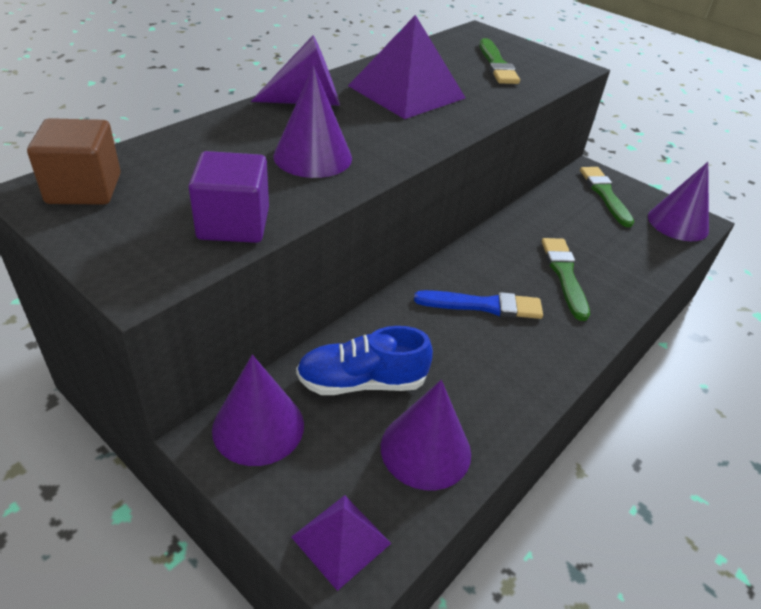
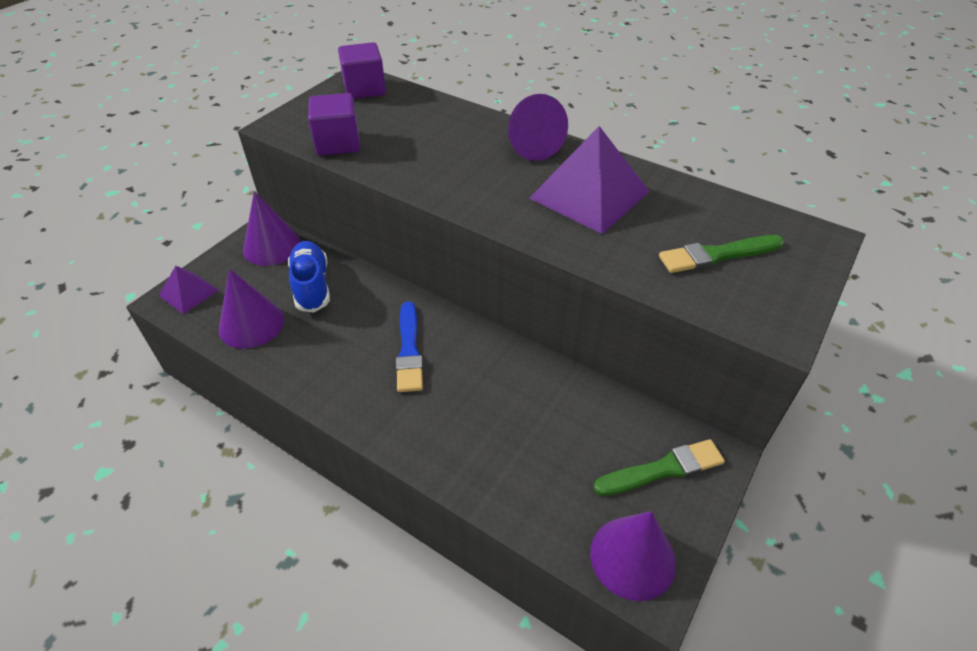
camera: 85 degrees right, 5 degrees up
(84, 189) = (364, 89): brown cube -> purple cube
(312, 156) = (437, 160): purple cone -> none
(564, 275) = (472, 415): green brush -> none

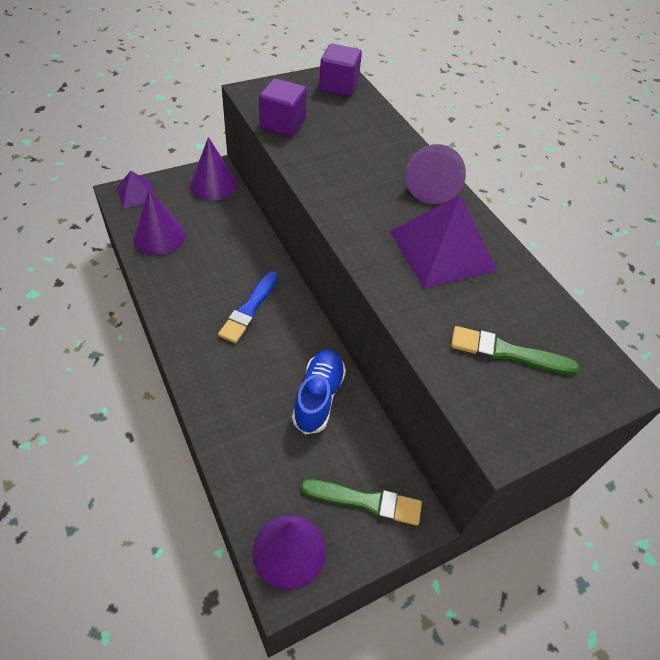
camera: 25 degrees right, 5 degrees up
(312, 286) = (219, 227): blue shoe -> blue shoe (318, 397)

